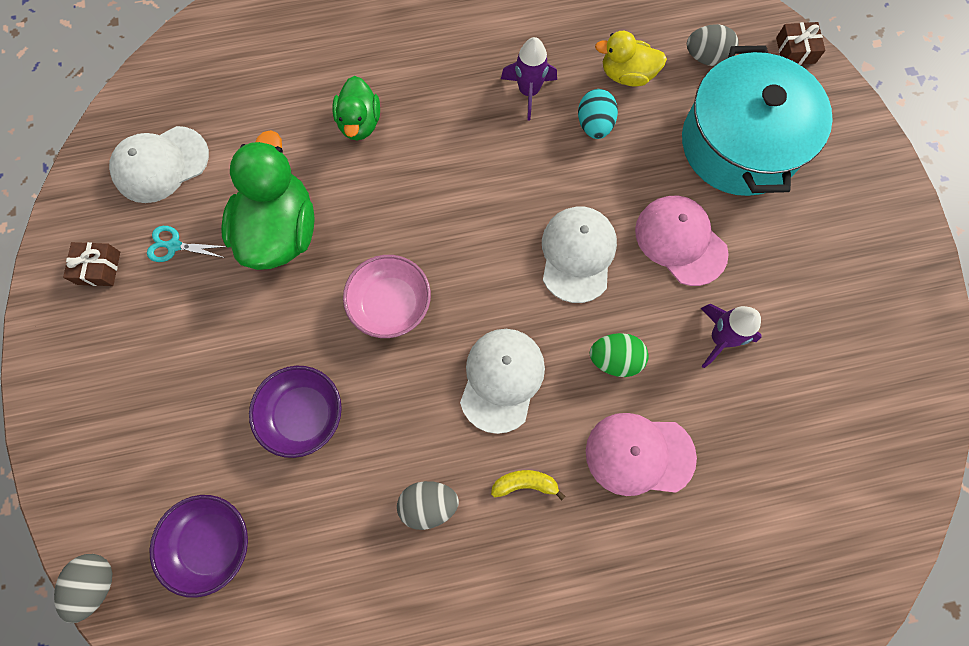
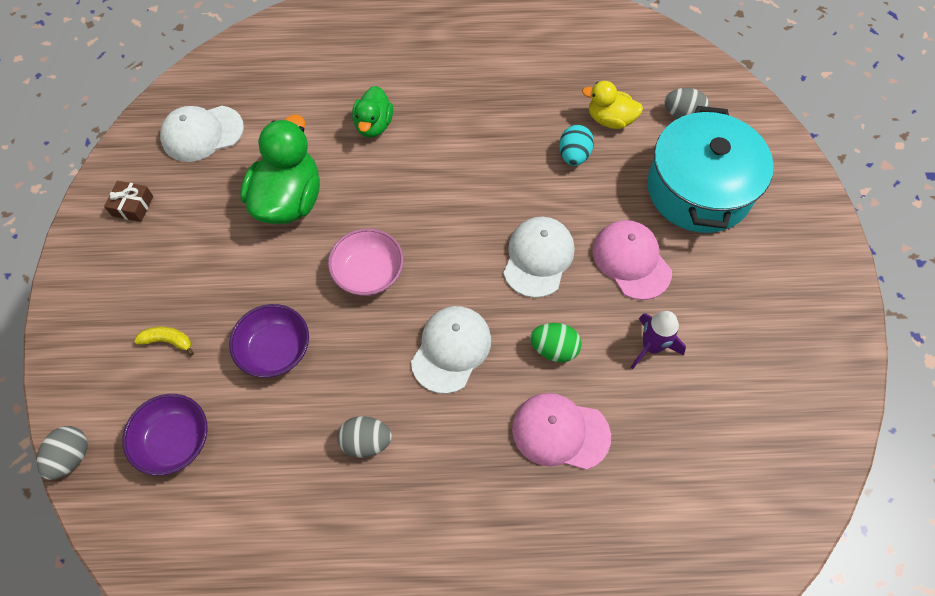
camera: 10 degrees right, 10 degrees down
(174, 246) = (198, 198): turquoise scissors -> none
(525, 484) = (453, 439): yellow banana -> yellow banana (168, 341)
(528, 92) = (522, 121): purple rocket -> none
(795, 50) = (763, 120): brown gift -> none

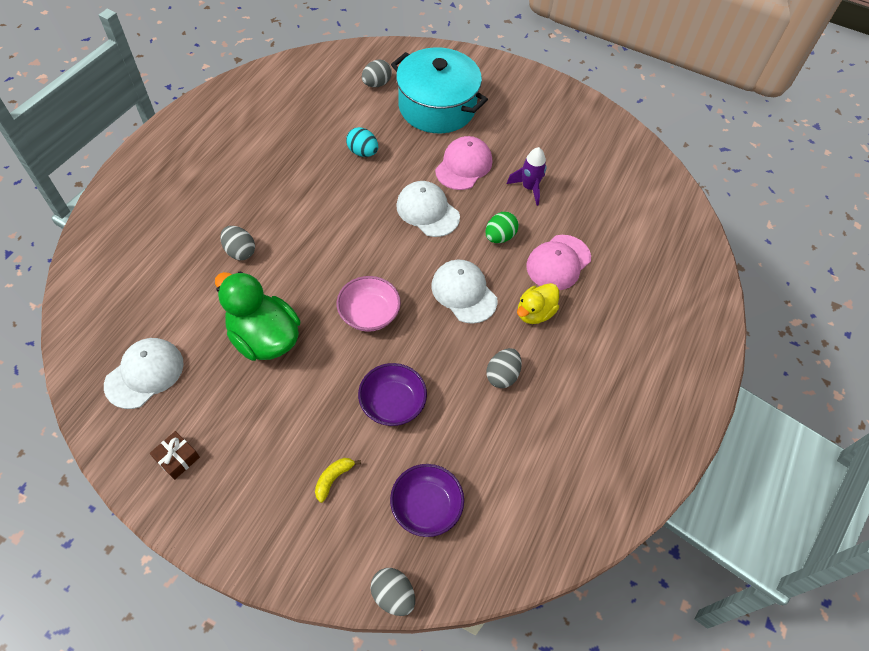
camera: 65 degrees left, 5 degrees down
(202, 133) = (144, 374): white cap -> white cap turned 150 degrees counterclockwise
(373, 125) = (240, 251): green duck -> grey egg
(610, 119) = (350, 119): yellow duck -> yellow duck (535, 313)
(631, 261) = (464, 165): pink cap -> pink cap turned 120 degrees clockwise

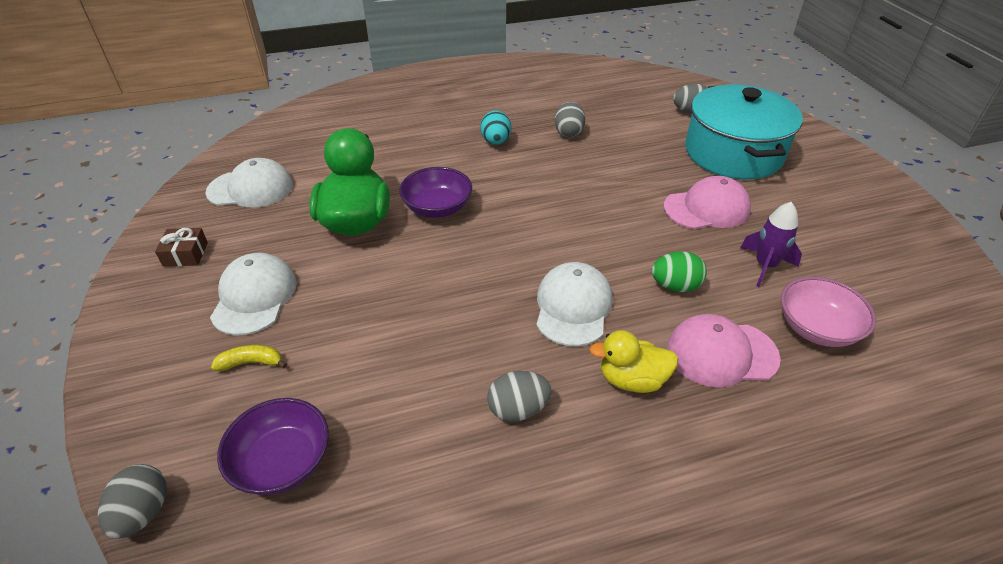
camera: 50 degrees right, 15 degrees down
(240, 251) = (422, 157): grey egg -> grey egg (568, 132)
(363, 152) = (614, 149): turquoise egg -> turquoise egg (496, 142)
(369, 314) = (460, 262): pink bowl -> pink bowl (816, 328)
(392, 403) = (381, 345): purple bowl -> purple bowl (437, 208)
(427, 211) = (621, 221): white cap -> white cap (254, 297)

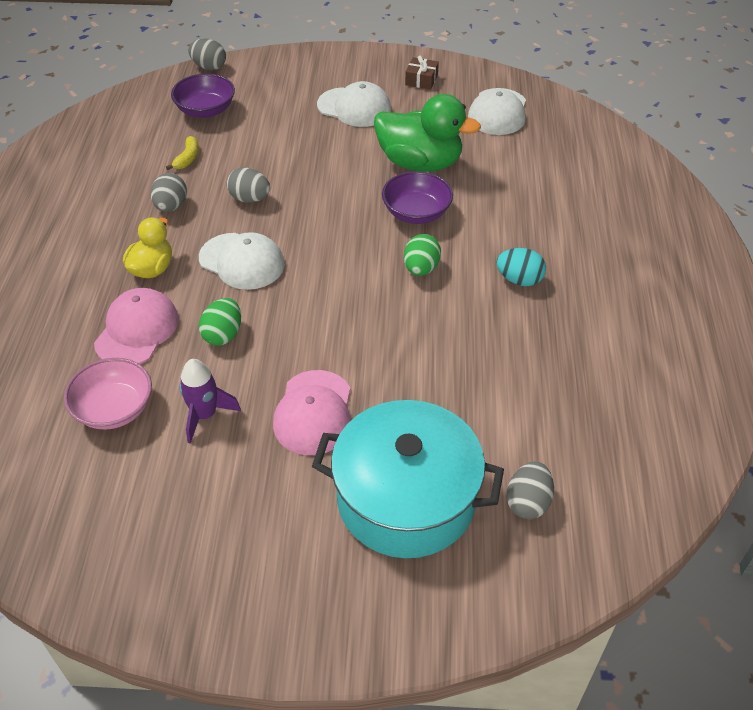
camera: 110 degrees right, 5 degrees up
(251, 363) = (290, 103): yellow banana -> yellow banana (187, 158)
(512, 190) = (421, 269): none -> green egg
(568, 132) = (517, 348): grey egg -> grey egg (250, 199)

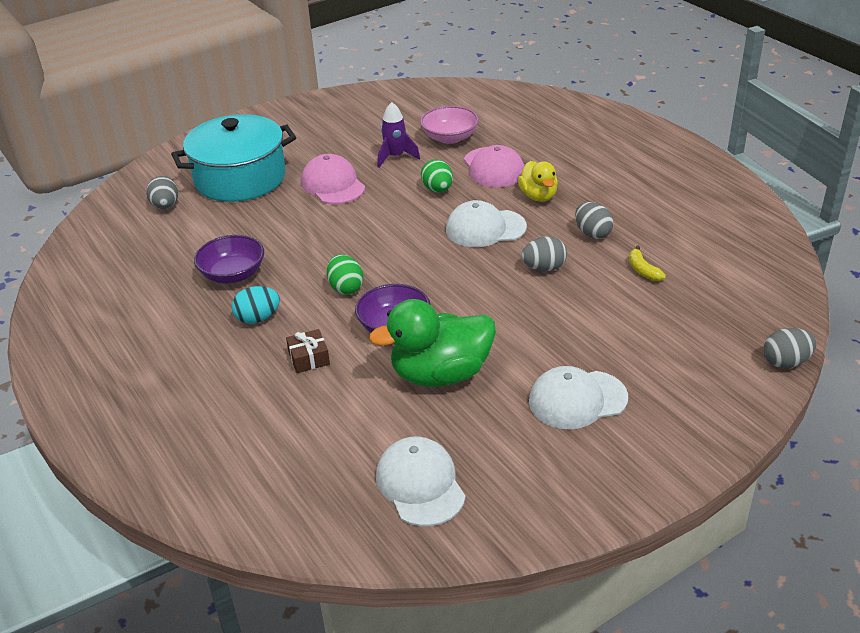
camera: 145 degrees right, 10 degrees down
(206, 110) = (704, 317): purple bowl -> purple bowl (233, 274)
(421, 80) = (553, 481): brown gift -> brown gift (309, 358)

